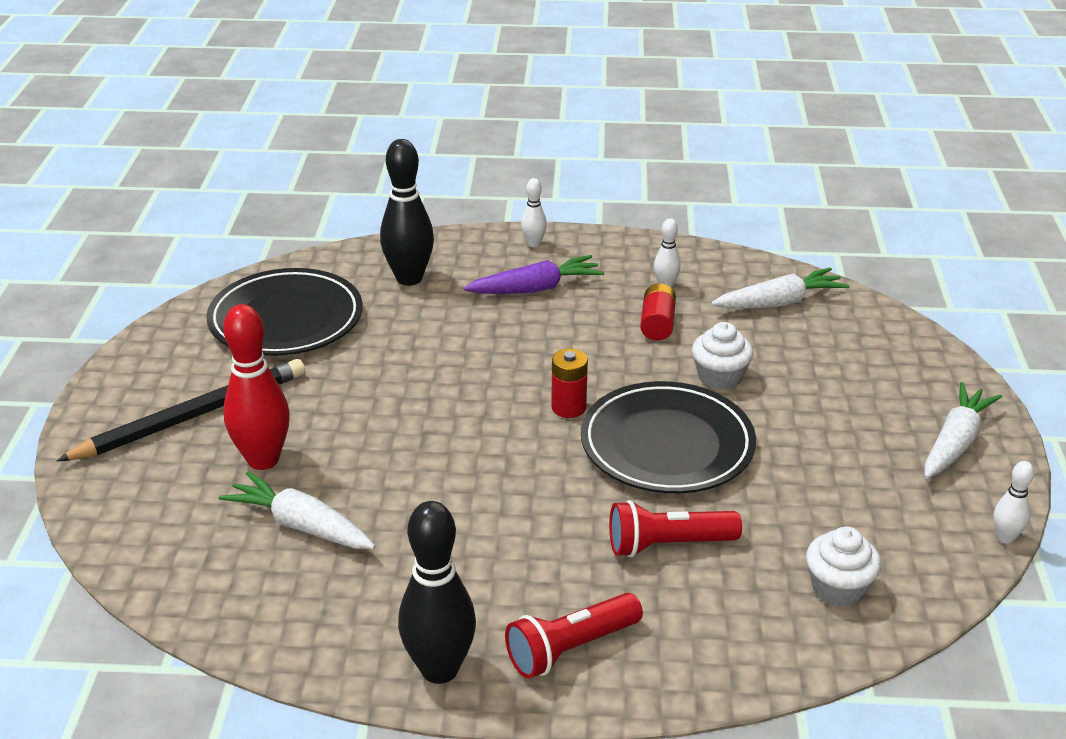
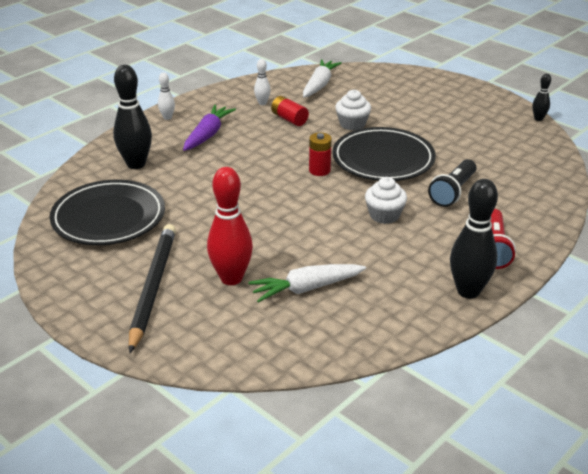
camera: 50 degrees left, 0 degrees up
(668, 545) = (453, 192): red flashlight -> black flashlight
(838, 588) = (527, 167): white cupcake -> white cupcake (384, 215)
(955, 442) = (469, 98): white carrot -> none
(1005, 538) = (538, 119): white bowling pin -> black bowling pin

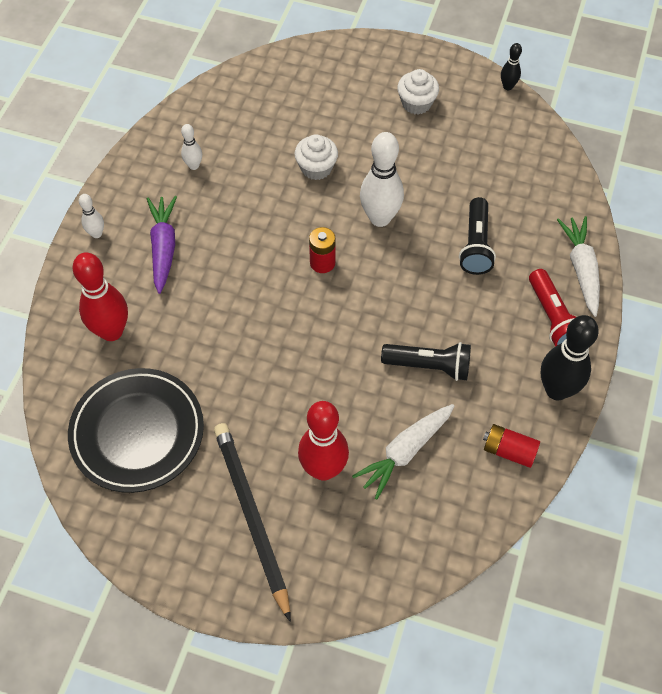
camera: 25 degrees left, 25 degrees up
(136, 164) = (111, 331): black bowling pin -> red bowling pin
(289, 119) = (241, 184): red battery -> red battery (509, 451)
(319, 85) = (242, 107): white carrot -> white carrot (581, 269)
(364, 246) = (429, 366): none -> black flashlight
(383, 159) = (380, 218): black plate -> white bowling pin
(384, 215) = (425, 309): white cupcake -> white cupcake (416, 103)

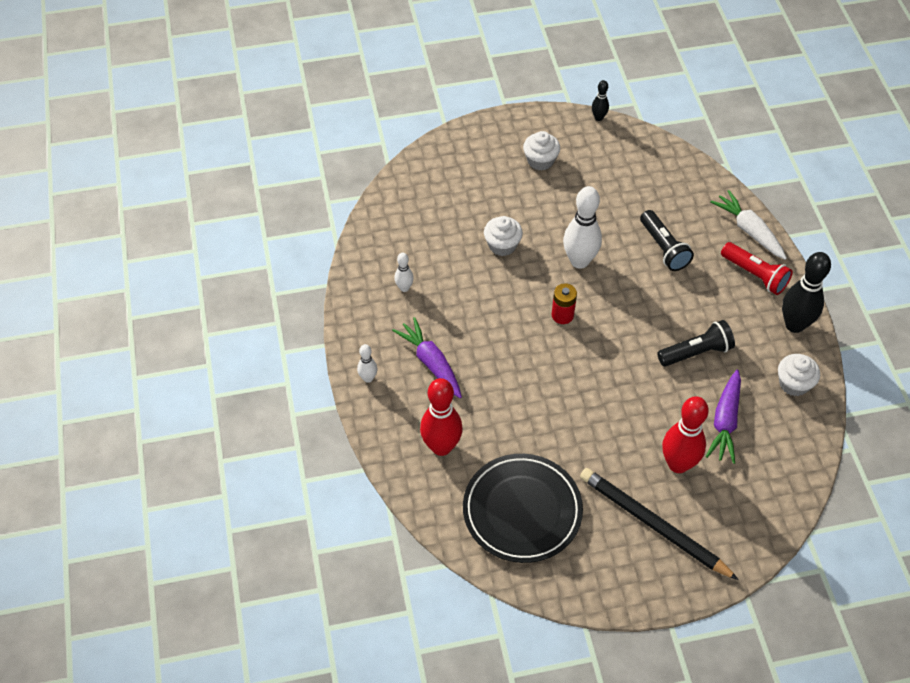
camera: 30 degrees left, 5 degrees down
(404, 452) = (725, 422): white carrot -> purple carrot
(509, 451) = (794, 383): red battery -> white cupcake

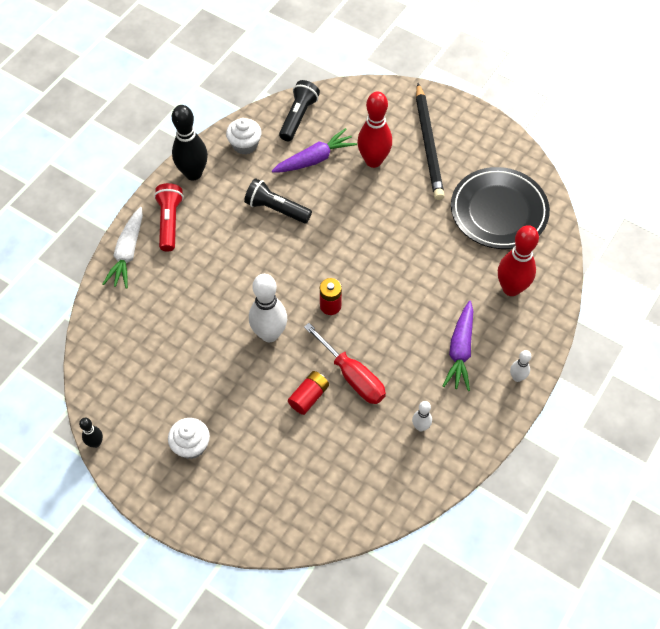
camera: 135 degrees left, 5 degrees up
(489, 281) = (352, 376): none -> red screwdriver
(502, 245) = (309, 397): white cupcake -> red battery
(664, 248) = (200, 291): black flashlight -> black flashlight (298, 117)

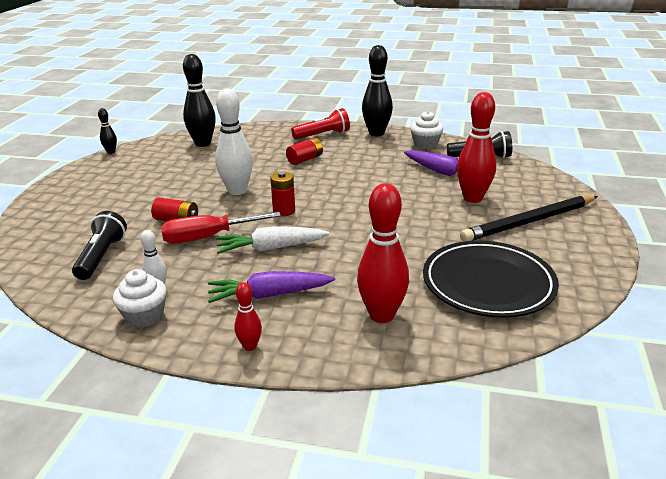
camera: 70 degrees right, 30 degrees down
(126, 342) = (203, 144): none -> black bowling pin
(127, 253) = (283, 129): white carrot -> white carrot (270, 248)
(191, 445) = (114, 183): white cupcake -> white cupcake (144, 316)
(226, 257) = (305, 159): none -> red battery
(276, 209) = (371, 168): black flashlight -> black flashlight (101, 256)
(352, 376) = (208, 237): red screwdriver -> red screwdriver turned 45 degrees clockwise
(517, 377) = (250, 346): white bowling pin -> red bowling pin

